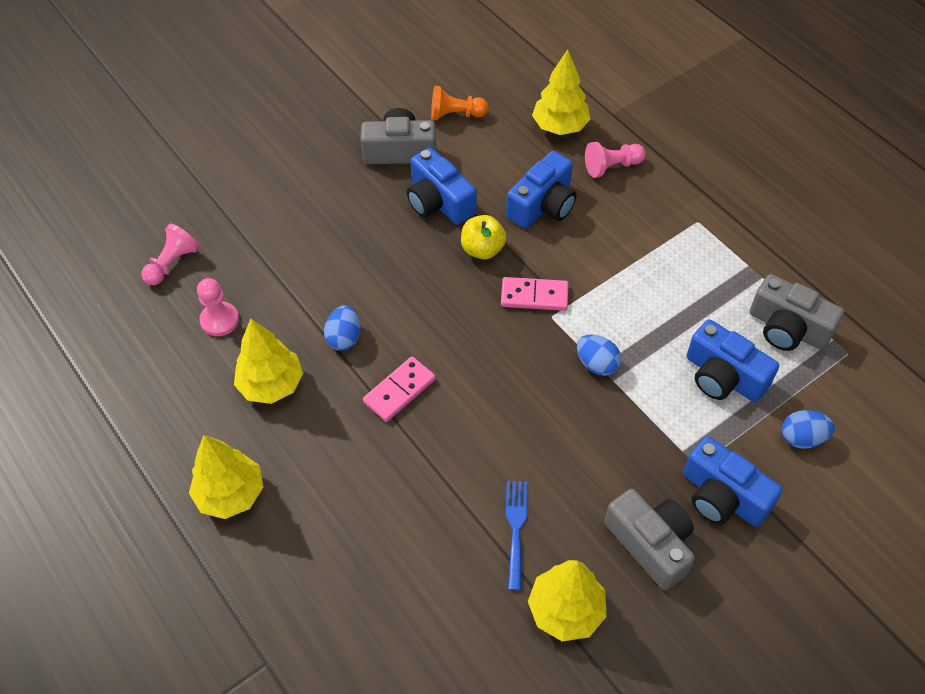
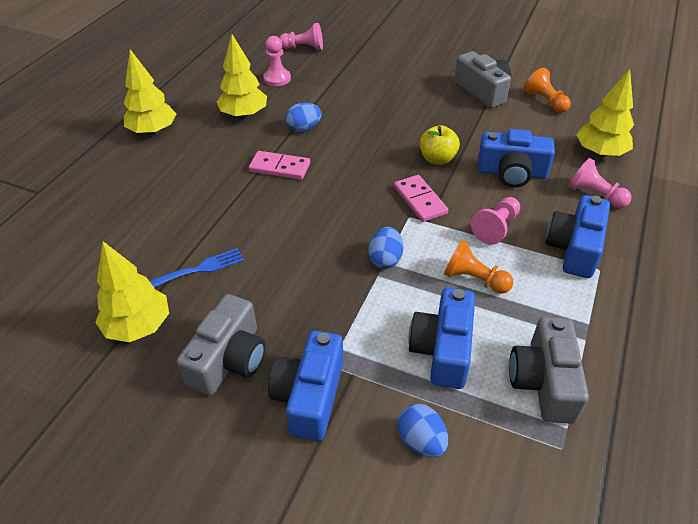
camera: 60 degrees right, 10 degrees down
(439, 201) = (458, 123): blue camera -> blue camera (574, 248)
(608, 260) = (496, 228): none -> pink pawn
(660, 312) = (474, 279): none -> orange pawn

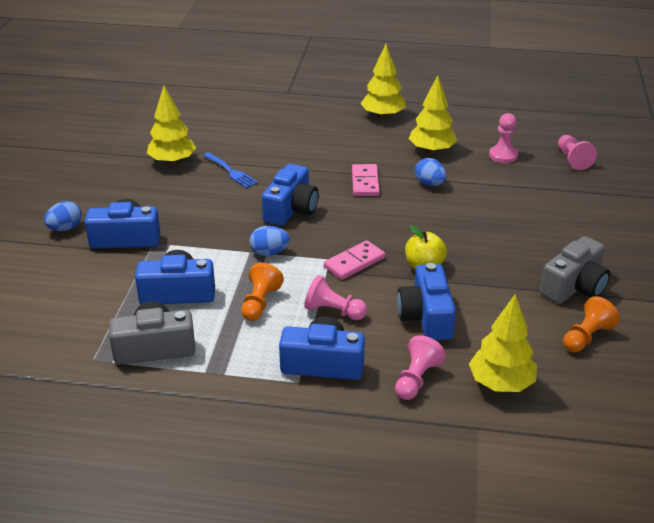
camera: 75 degrees right, 10 degrees down
(229, 359) = (151, 201): grey camera -> none
(307, 229) = (291, 209): none -> blue camera
(421, 441) = (94, 290): blue egg -> blue egg (65, 228)

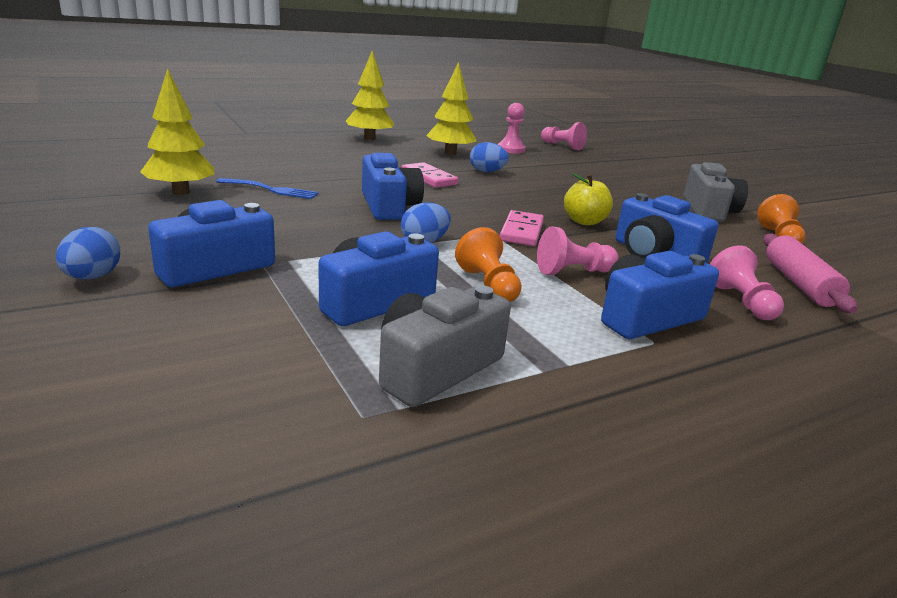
camera: 40 degrees left, 10 degrees down
(501, 384) = (799, 284): yellow tree -> pink rolling pin

